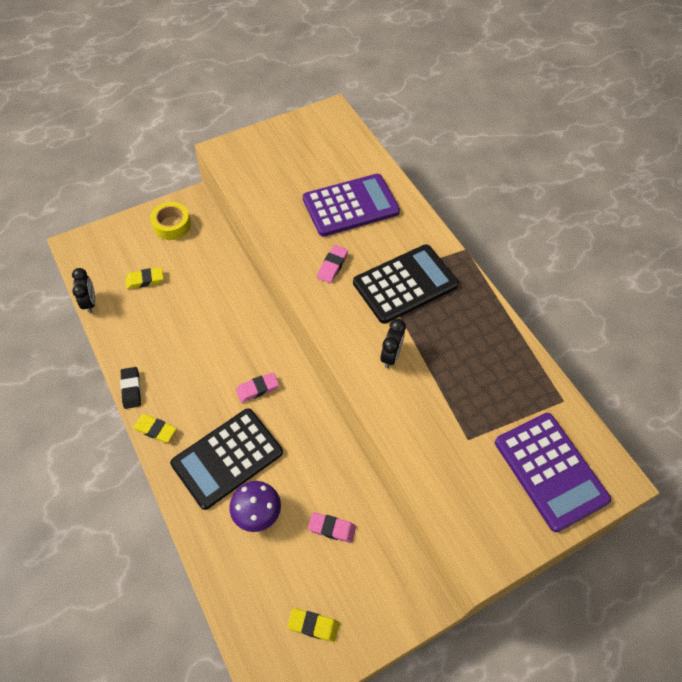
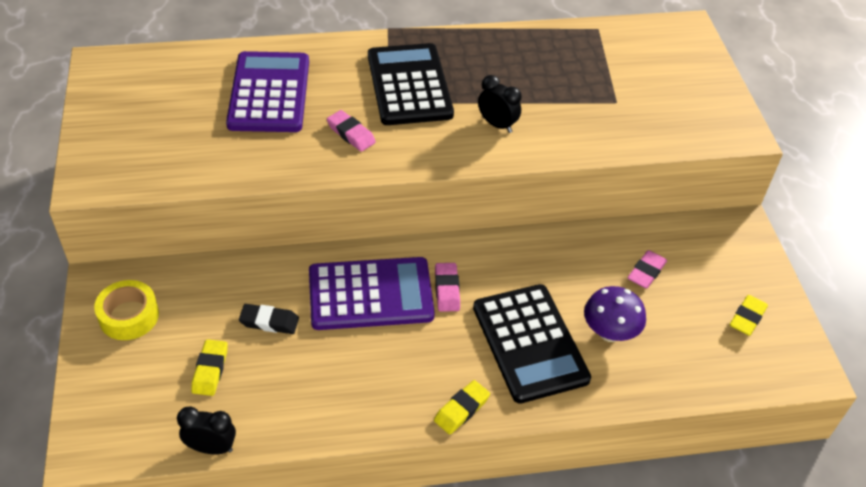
camera: 70 degrees left, 10 degrees down
(131, 389) = (388, 424): black eraser -> black eraser (269, 322)
(550, 471) = (666, 62): purple calculator -> purple calculator (370, 294)

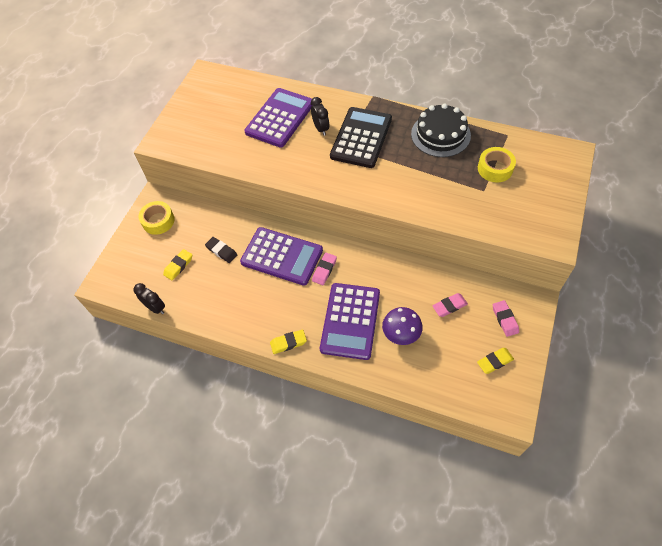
camera: 35 degrees right, 10 degrees up
(351, 134) = (308, 158): pink eraser -> pink eraser (505, 319)
(497, 125) = (396, 181): black clock -> black clock (321, 129)
(514, 51) = (440, 134): none -> black cake
(530, 343) = (350, 321): black calculator -> purple calculator
(611, 72) = (495, 168): none -> yellow tape

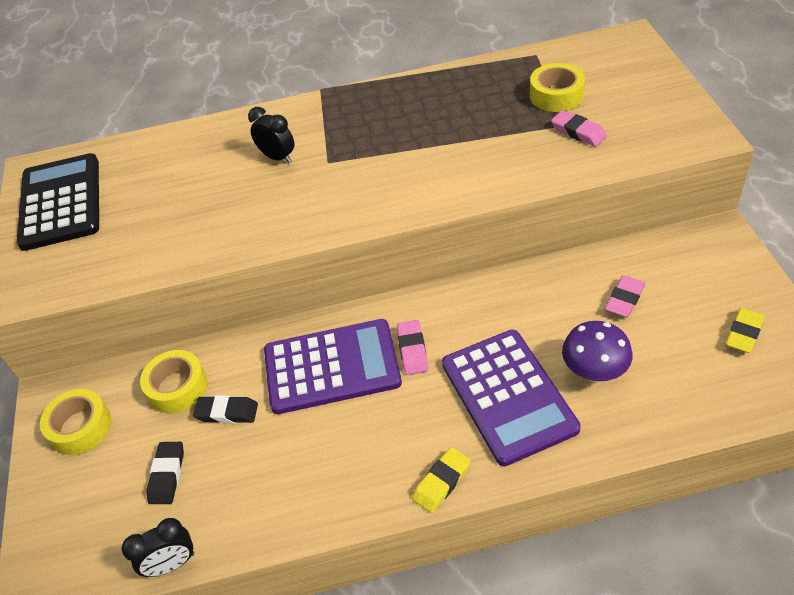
camera: 30 degrees left, 10 degrees down
(155, 308) = (172, 564): black clock -> black clock turned 150 degrees clockwise
(178, 266) = (167, 475): yellow eraser -> black eraser
(209, 225) = (177, 387): none -> yellow tape
(280, 118) = (203, 172): purple calculator -> none
(361, 138) = (346, 142): black calculator -> black calculator (60, 202)
(440, 134) = (452, 91): black cake -> none
(505, 319) = (707, 276): pink eraser -> pink eraser (578, 132)

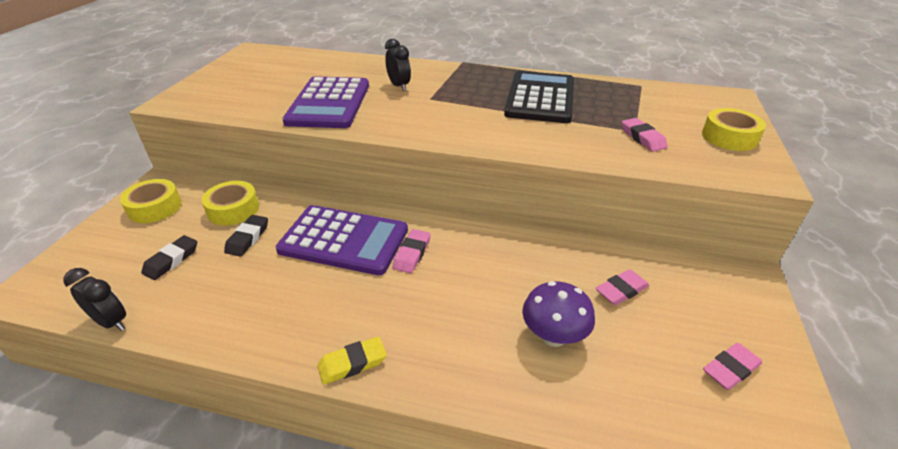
camera: 20 degrees right, 10 degrees down
(60, 202) = (247, 68): black calculator -> black calculator (540, 98)
(172, 564) = (112, 322): black clock -> black clock turned 150 degrees counterclockwise
(227, 412) = (248, 238): black eraser -> black eraser turned 75 degrees clockwise
(508, 396) = (462, 321): purple calculator -> purple calculator (329, 103)
(556, 95) = (640, 111): yellow tape -> yellow tape (729, 137)
(743, 333) = (730, 369): yellow eraser -> pink eraser

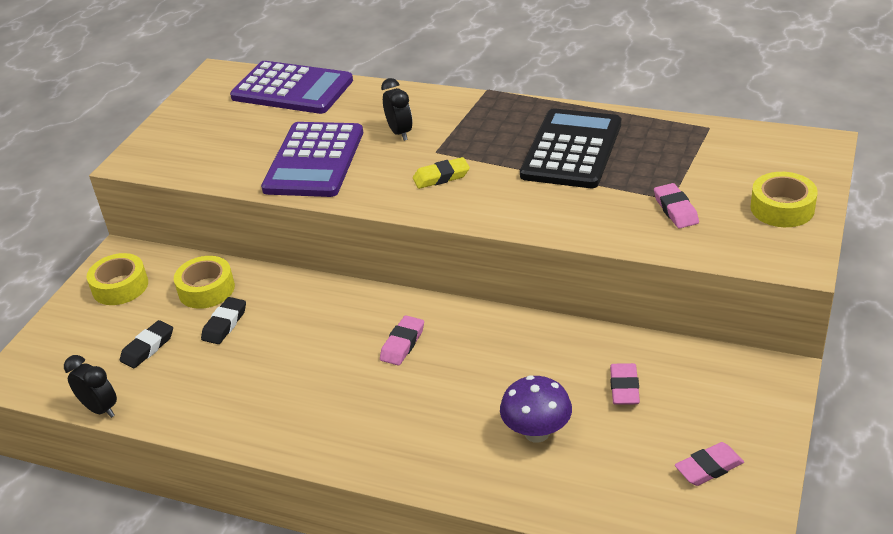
camera: 10 degrees right, 0 degrees up
(344, 240) = (329, 327): purple calculator -> purple calculator (292, 89)
(352, 363) = (332, 452): yellow eraser -> yellow eraser (441, 177)
(621, 290) = (624, 388): pink eraser -> pink eraser turned 60 degrees counterclockwise

